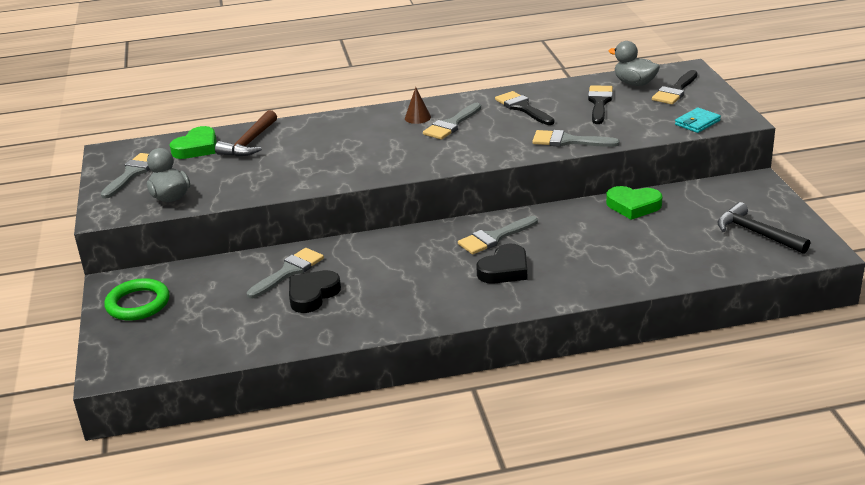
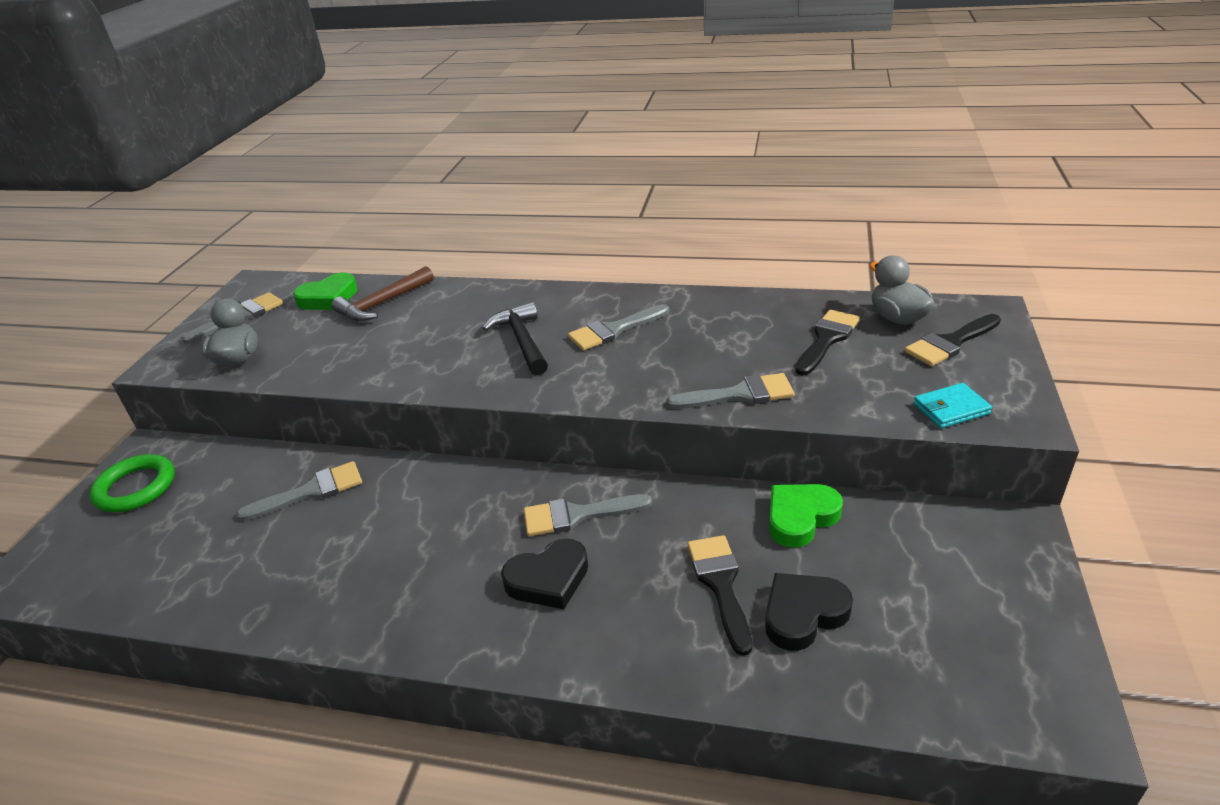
camera: 25 degrees right, 5 degrees up
(312, 295) = (302, 539): black heart -> black heart (803, 614)
(417, 117) = (584, 310): brown cone -> none
(522, 108) = (719, 325): black brush -> black brush (720, 584)
(568, 141) = (739, 394): grey brush -> grey brush turned 135 degrees clockwise
(633, 206) = (800, 517): green heart -> green heart turned 105 degrees clockwise
(756, 233) = (966, 639): black hammer -> black hammer (522, 341)

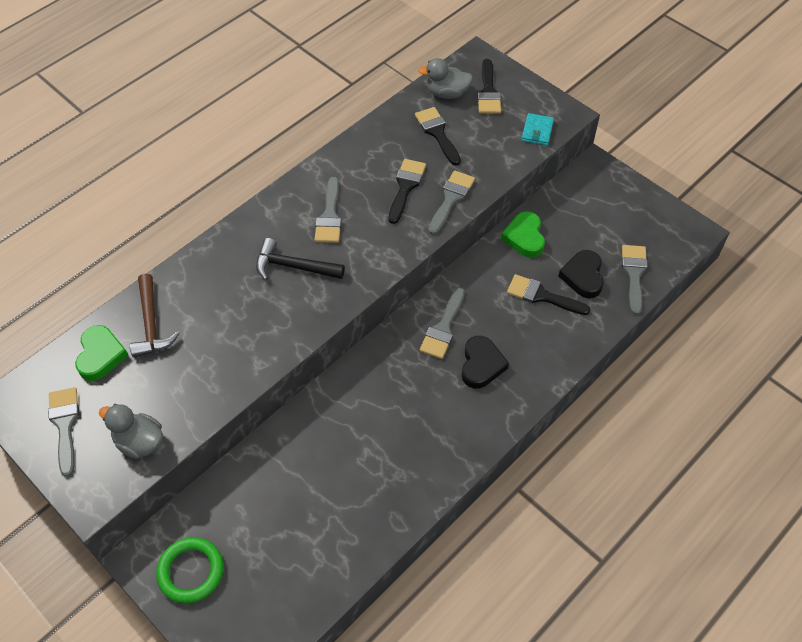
camera: 60 degrees left, 20 degrees up
(311, 491) = (299, 457): grey brush -> grey brush (634, 274)
(715, 356) = (406, 187): none -> black brush

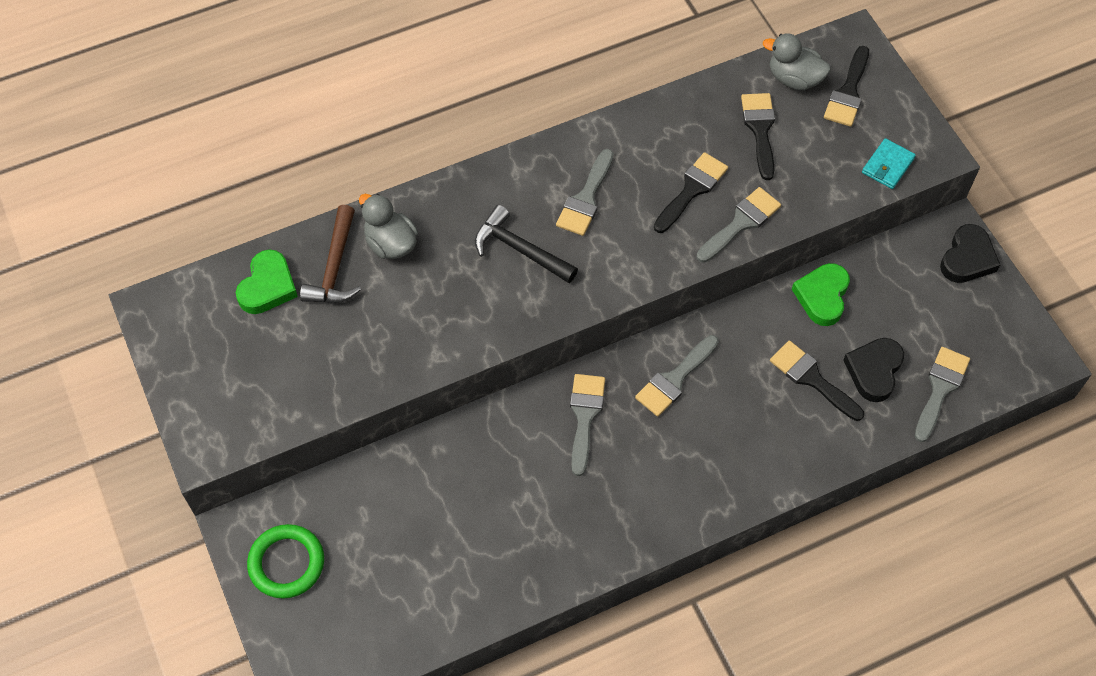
camera: 20 degrees right, 5 degrees up
(65, 425) = (204, 355): grey brush -> grey brush (585, 416)
(140, 442) = (276, 402): grey duck -> grey duck (391, 243)
(481, 365) = (702, 440): black heart -> black heart (967, 258)

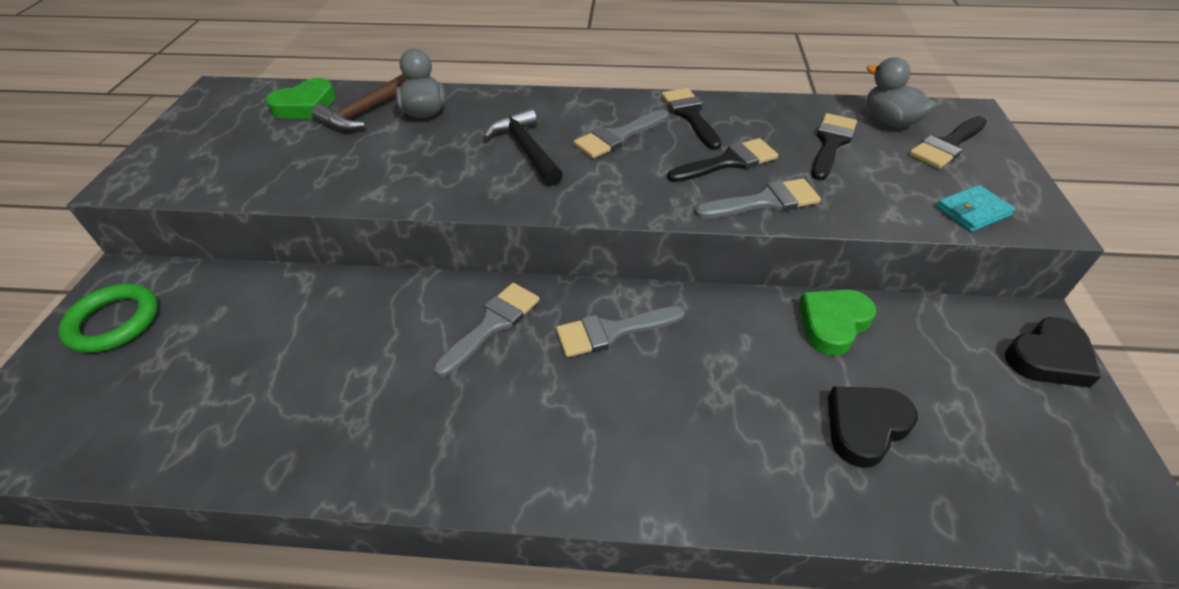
camera: 30 degrees right, 15 degrees down
(812, 378) = (775, 399): black brush -> black brush (690, 115)
(940, 389) = (957, 491): grey brush -> none

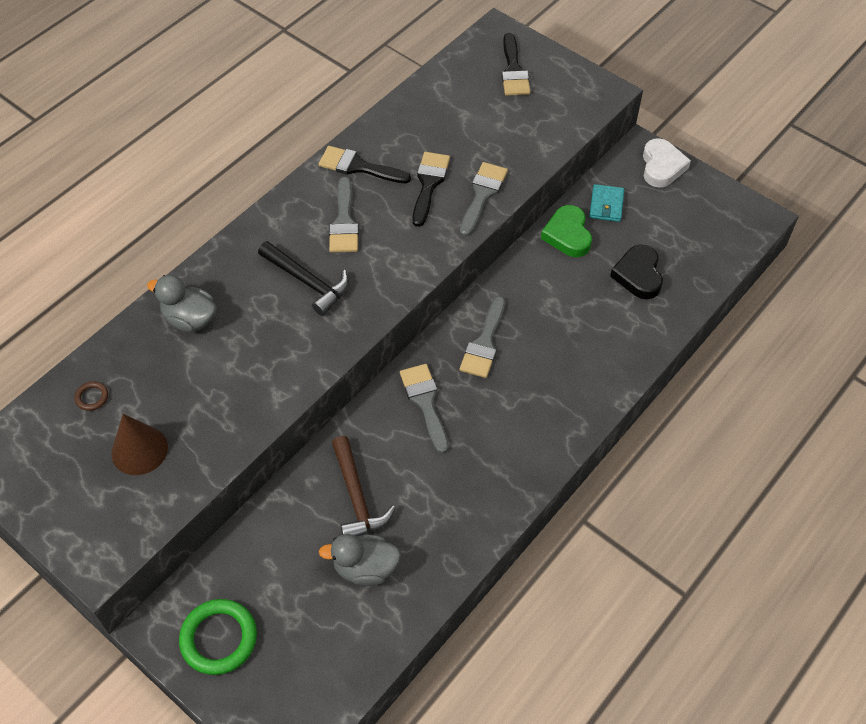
camera: 55 degrees left, 10 degrees up
(262, 149) = (139, 450): none -> brown cone
(305, 105) = (92, 397): green heart -> brown ring
(366, 111) = (148, 357): brown hammer -> brown hammer (357, 497)
(526, 149) = (308, 282): black hammer -> black hammer turned 150 degrees counterclockwise
(831, 143) = (459, 120): black brush -> none
(889, 121) = (466, 75): grey duck -> grey duck (365, 568)
(972, 211) = (573, 112): turquoise wallet -> turquoise wallet (606, 205)
(1048, 358) = (662, 166): black heart -> white heart

